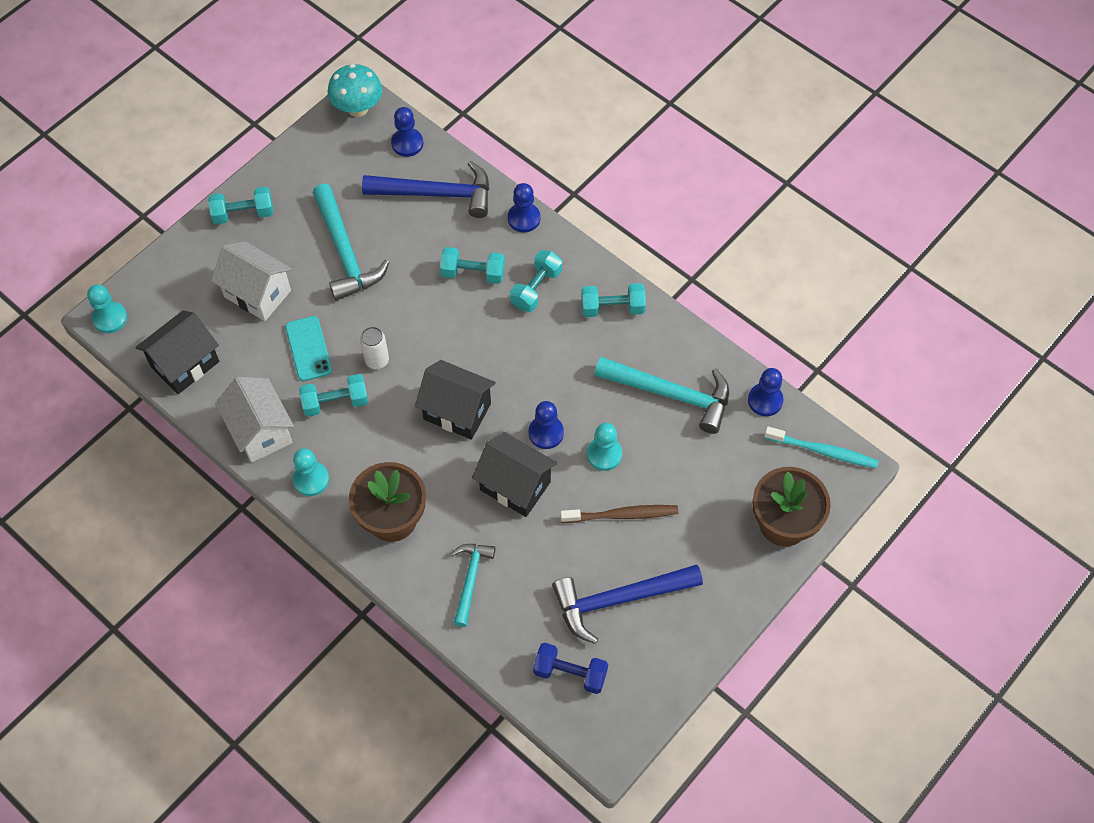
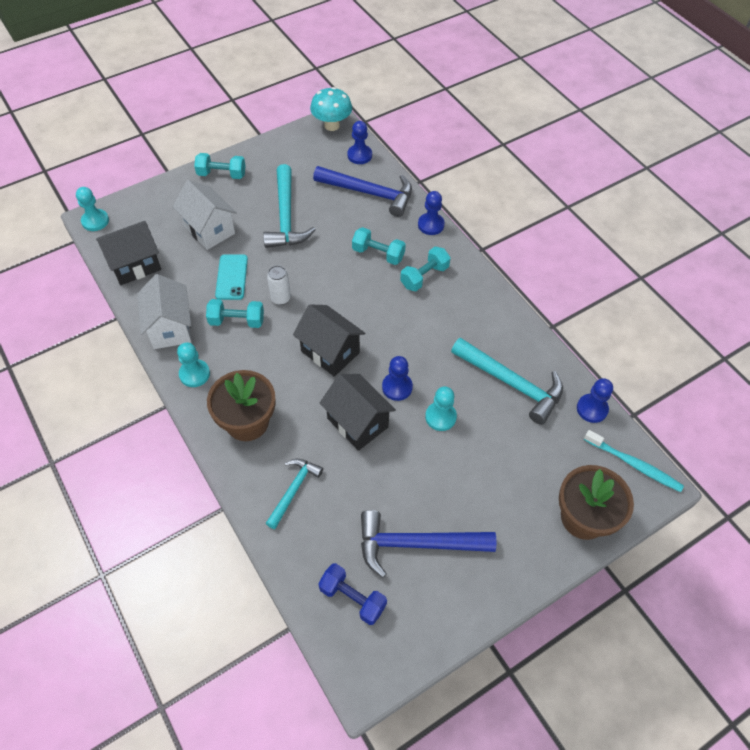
camera: 15 degrees right, 5 degrees down
(612, 308) = (481, 305): turquoise dumbbell -> none
(622, 515) = (441, 471): brown toothbrush -> none

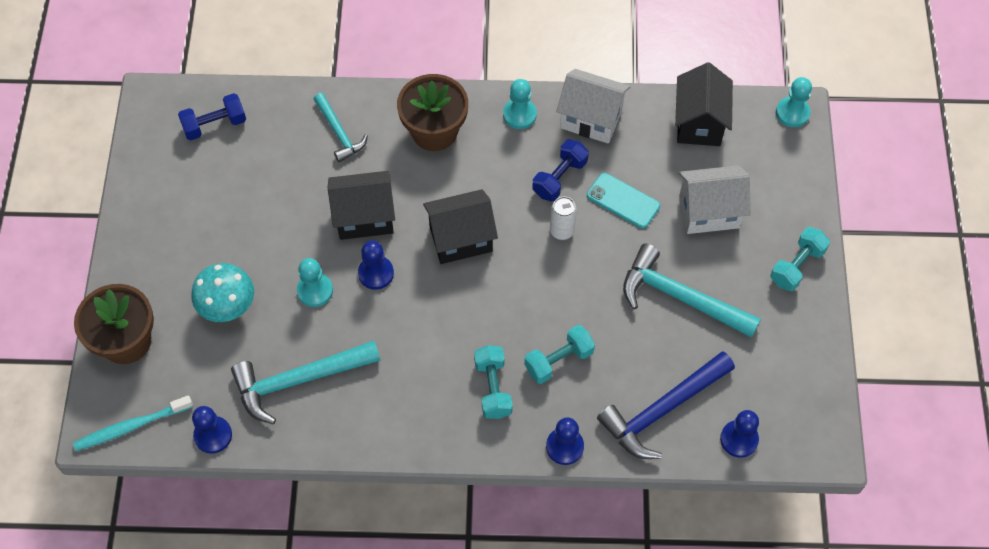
camera: 125 degrees right, 5 degrees up
(237, 321) = (559, 178): turquoise dumbbell -> blue dumbbell
(332, 125) = (819, 439): turquoise mushroom -> turquoise mushroom (228, 307)
(417, 544) = (217, 195): blue hammer -> none

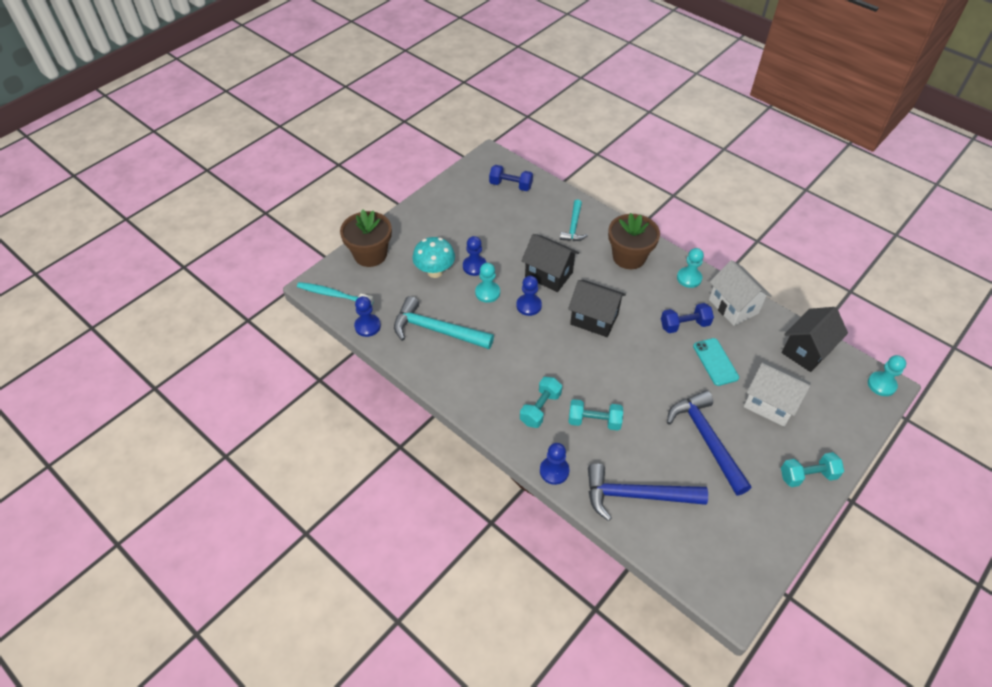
camera: 40 degrees right, 10 degrees down
(562, 231) = (660, 353): white can -> none
(681, 298) = (706, 440): turquoise hammer -> blue hammer
(739, 439) = (673, 550): blue pawn -> blue pawn (474, 266)

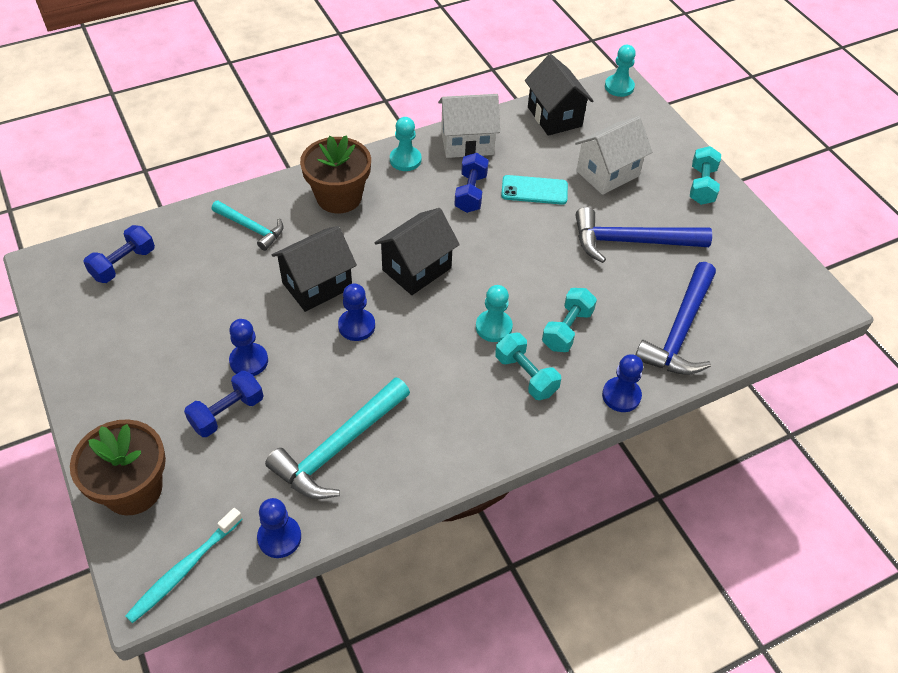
camera: 70 degrees left, 0 degrees up
(435, 272) = (227, 413): turquoise mushroom -> blue dumbbell
(487, 293) = (306, 363): turquoise pawn -> turquoise pawn (493, 327)

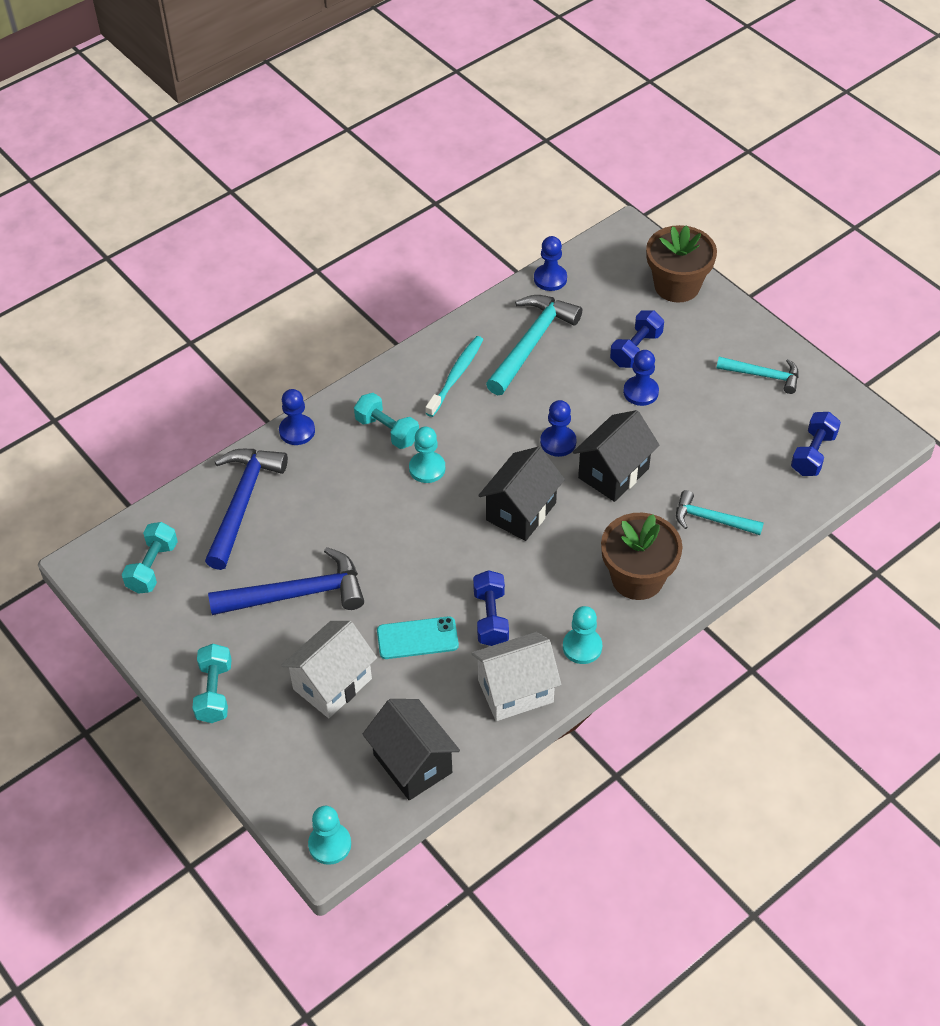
camera: 170 degrees right, 0 degrees up
(114, 352) = (763, 375): none -> turquoise hammer
(184, 569) = (609, 249): turquoise toothbrush -> turquoise toothbrush (456, 376)
(567, 329) = (355, 481): turquoise dumbbell -> turquoise dumbbell (153, 567)

